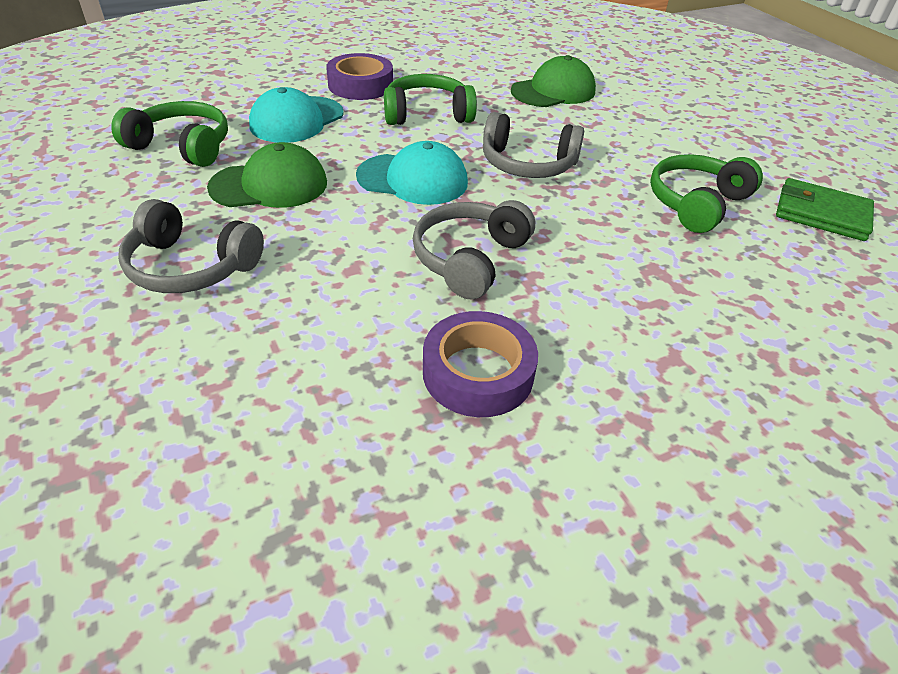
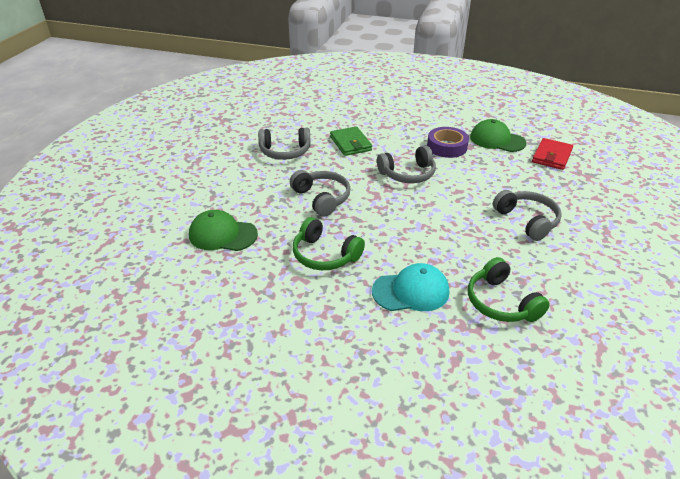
camera: 135 degrees left, 5 degrees down
(194, 502) = (551, 156): none -> red wallet
(269, 185) = (465, 247): green cap -> green cap (497, 140)
(360, 85) = (333, 306): purple tape -> none
(413, 179) = (388, 216): turquoise cap -> none
(696, 203) = (285, 152): green headphones -> grey headphones
(821, 214) = (249, 129): green wallet -> green wallet (350, 143)

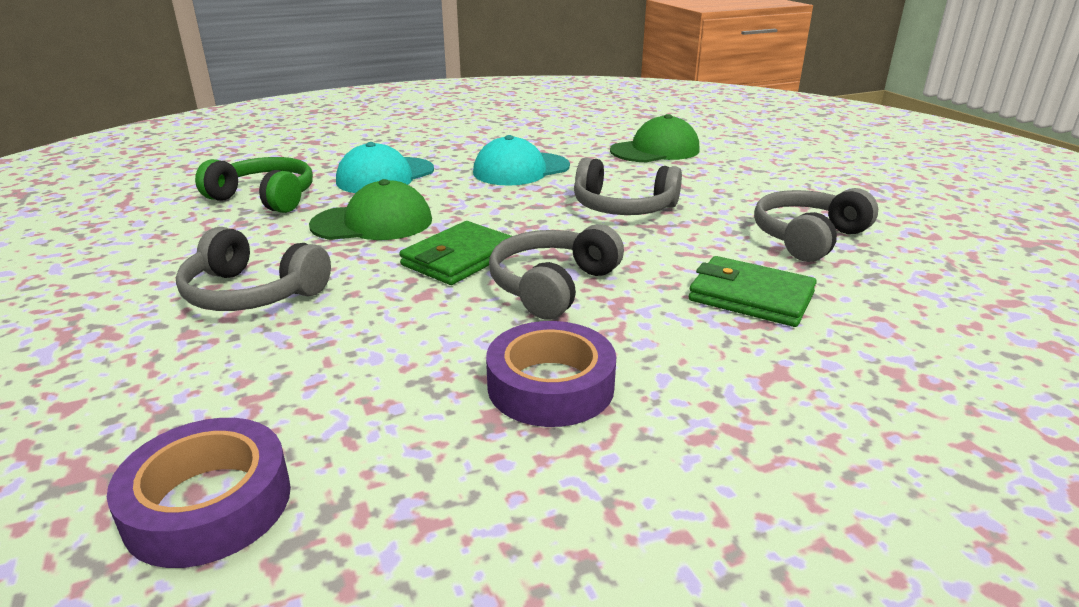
camera: 140 degrees right, 10 degrees down
(324, 255) = (521, 170): green headphones -> turquoise cap
(429, 202) = (459, 258): none -> green wallet
(497, 140) = (431, 487): green cap -> green cap (373, 223)
(551, 156) = (208, 504): red wallet -> purple tape

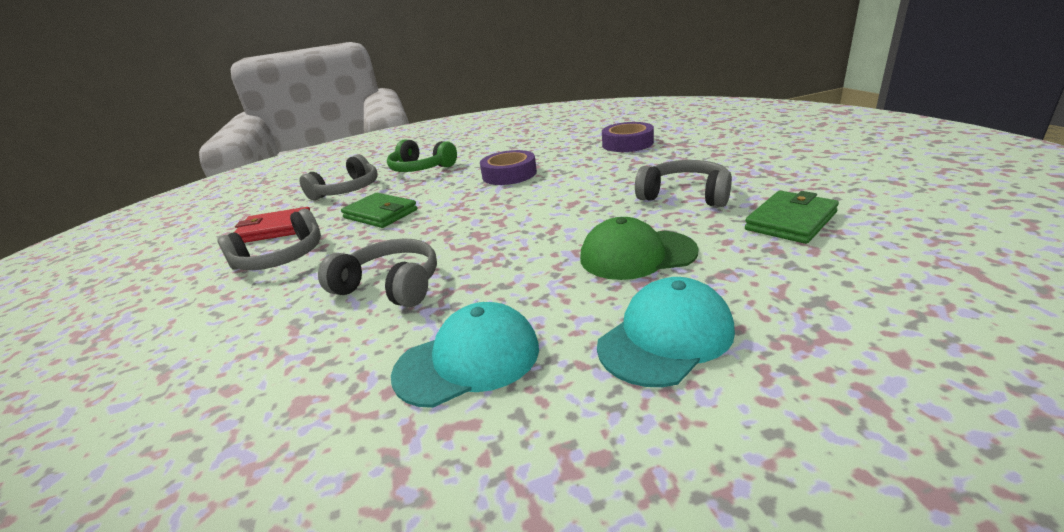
camera: 170 degrees left, 0 degrees up
(265, 198) = (794, 285): green headphones -> green headphones (421, 168)
(459, 258) = (551, 226): green wallet -> green wallet (790, 221)
(552, 286) = (491, 212): grey headphones -> grey headphones (347, 190)
(655, 150) = (220, 432): green cap -> none
(911, 280) = (275, 229): none -> red wallet

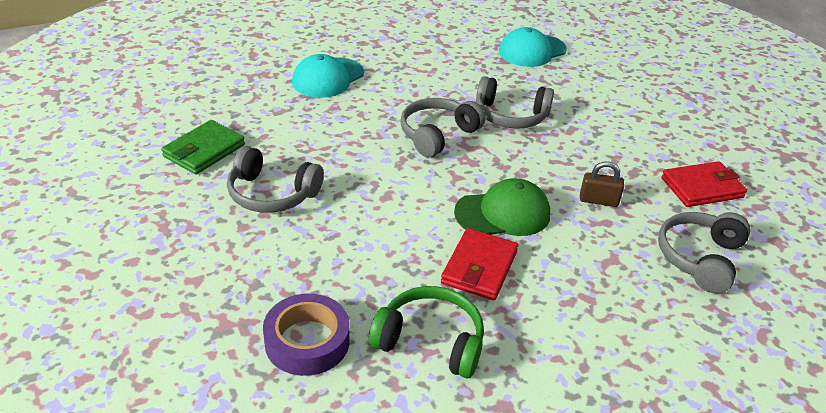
camera: 165 degrees right, 10 degrees up
(281, 258) = (638, 148): grey headphones -> grey headphones (437, 135)
(380, 214) = (598, 200): green wallet -> brown padlock
(421, 168) = (636, 309): green headphones -> green headphones (430, 341)
(468, 360) = (430, 73): turquoise cap -> turquoise cap (532, 51)
(509, 174) = (479, 267): purple tape -> red wallet
(637, 255) = (333, 128): green cap -> green cap (503, 213)

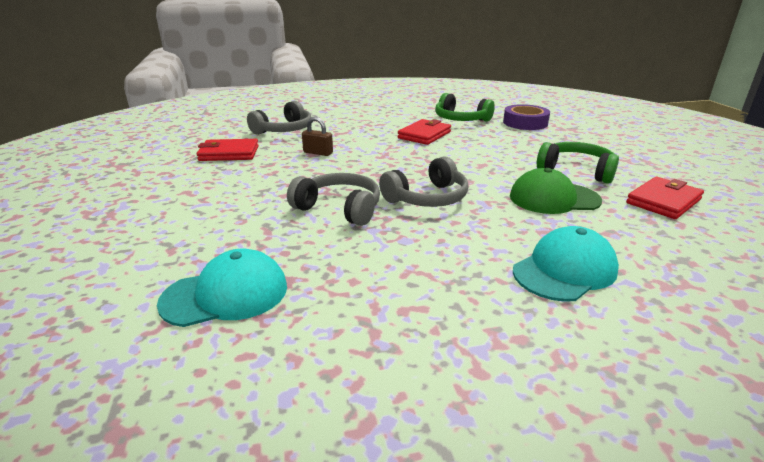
camera: 165 degrees left, 10 degrees down
(204, 151) = (663, 201): green wallet -> red wallet
(271, 194) = (576, 171): grey headphones -> green headphones
(503, 213) = (395, 152): green cap -> green cap (553, 198)

